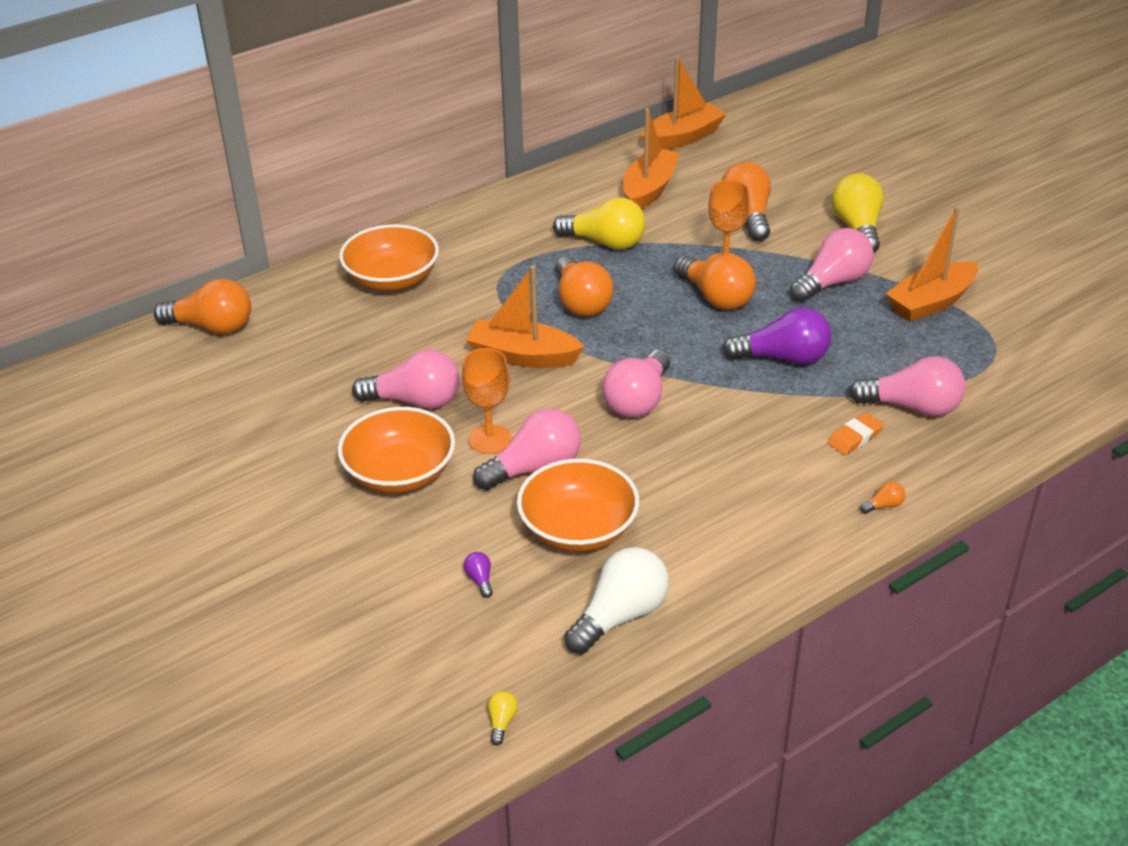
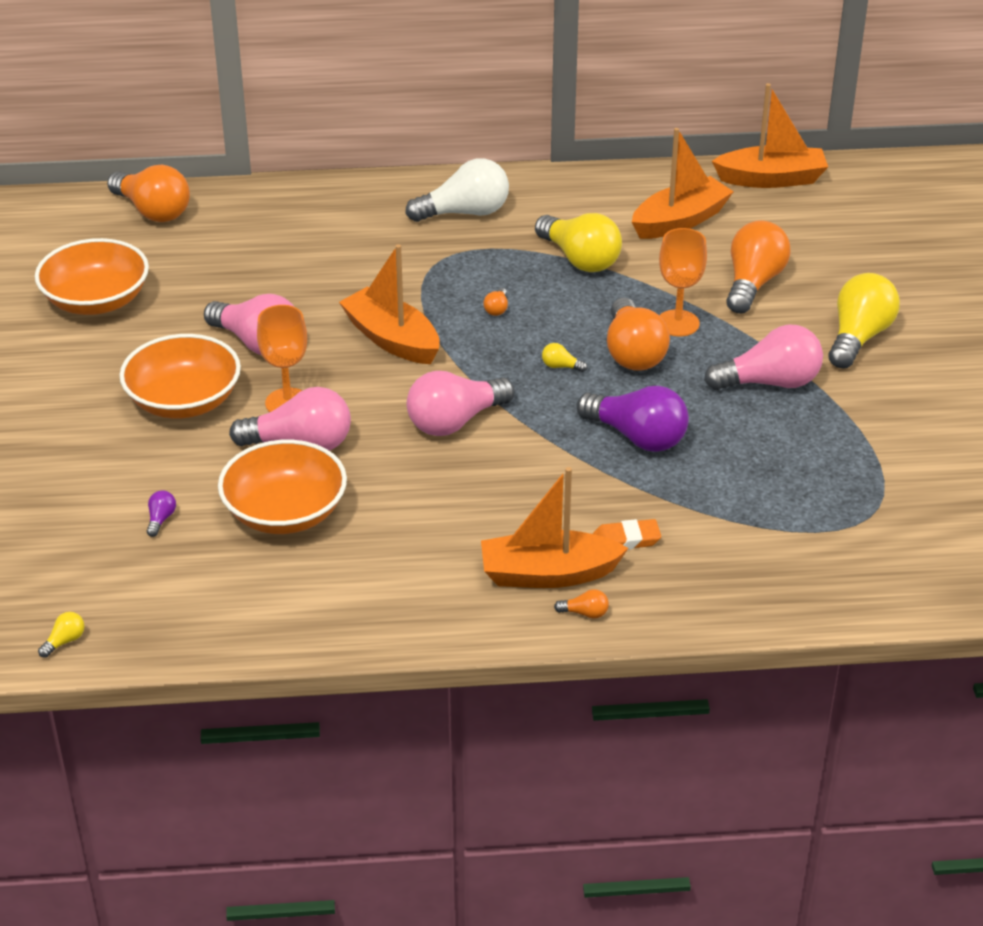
camera: 30 degrees right, 0 degrees up
(392, 279) = (346, 223): orange bowl -> orange bowl (96, 301)
(581, 302) = (497, 309): orange light bulb -> orange light bulb, size x0.40
(620, 615) = (245, 601): white light bulb -> white light bulb (465, 213)
(674, 327) = (561, 366): none -> yellow light bulb
(912, 407) = (717, 535): pink light bulb -> none
(931, 302) = (853, 442): orange boat -> orange boat (548, 574)

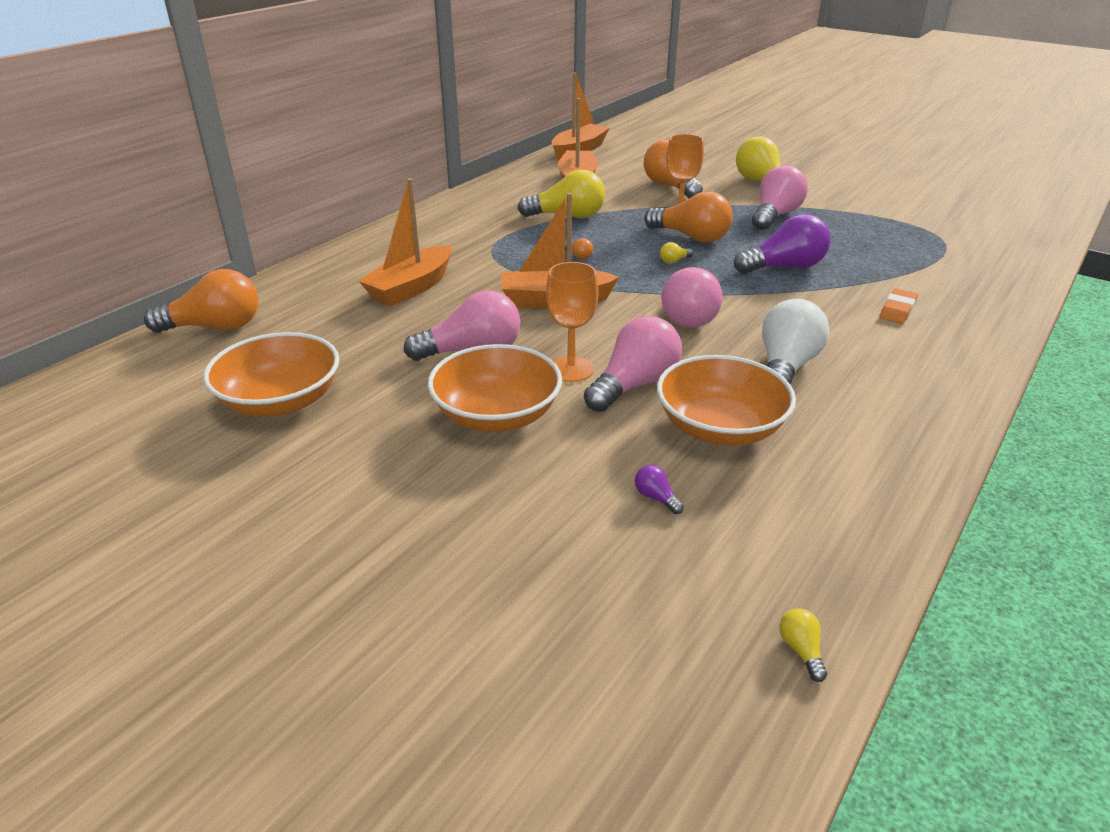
camera: 50 degrees left, 5 degrees down
(465, 213) = (454, 227): white light bulb -> white light bulb (785, 367)
(548, 574) = (913, 350): orange boat -> orange boat (411, 288)
(585, 613) = (974, 354): orange light bulb -> none

